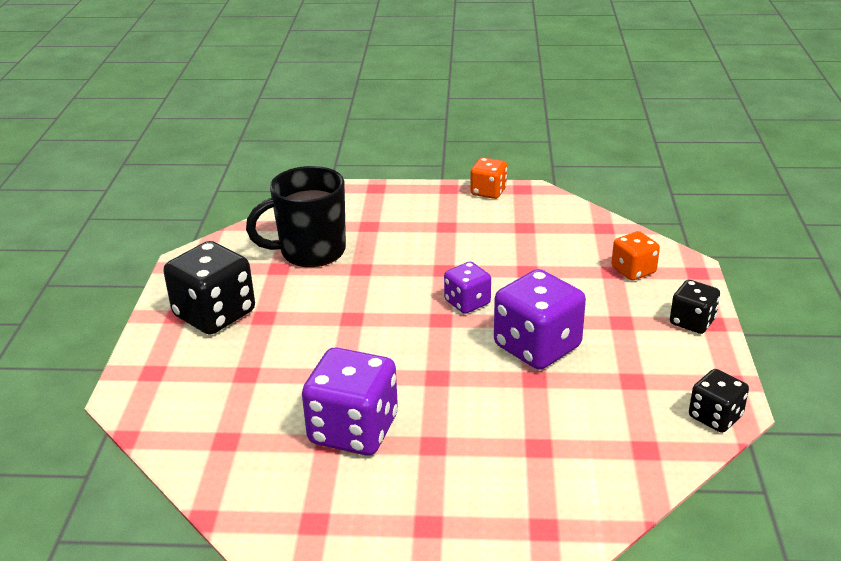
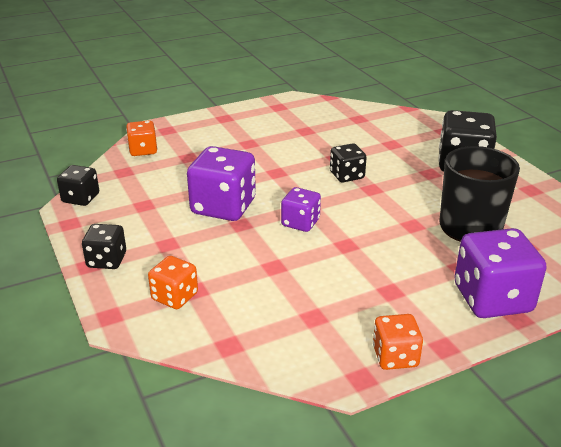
camera: 150 degrees right, 0 degrees up
(353, 430) = (298, 137): purple dice -> purple dice (492, 299)
(359, 343) = (347, 175): none -> black dice
(603, 486) = (143, 150): none -> orange dice

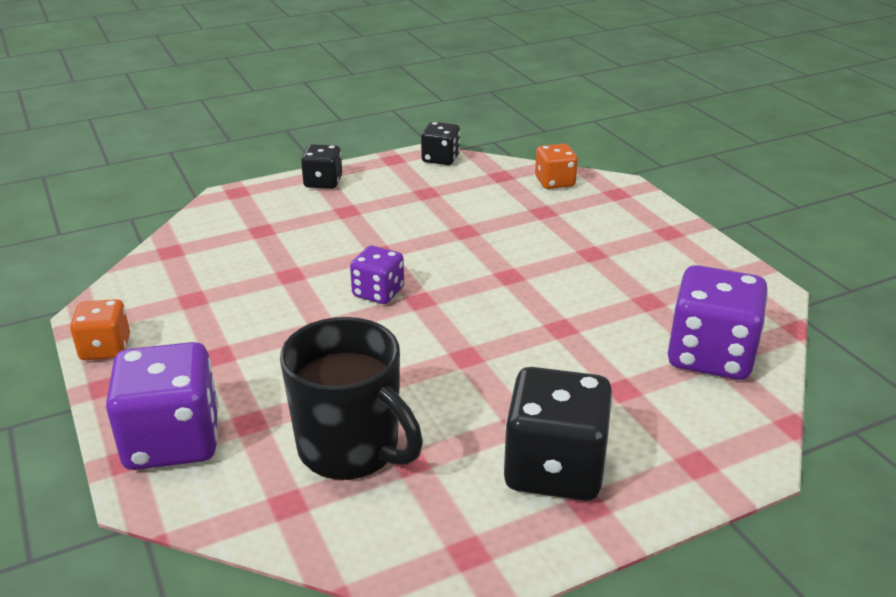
camera: 90 degrees right, 0 degrees up
(175, 297) = (253, 220): orange dice -> none
(223, 207) = (419, 239): purple dice -> purple dice (710, 355)
(347, 175) = (504, 334): black dice -> none

